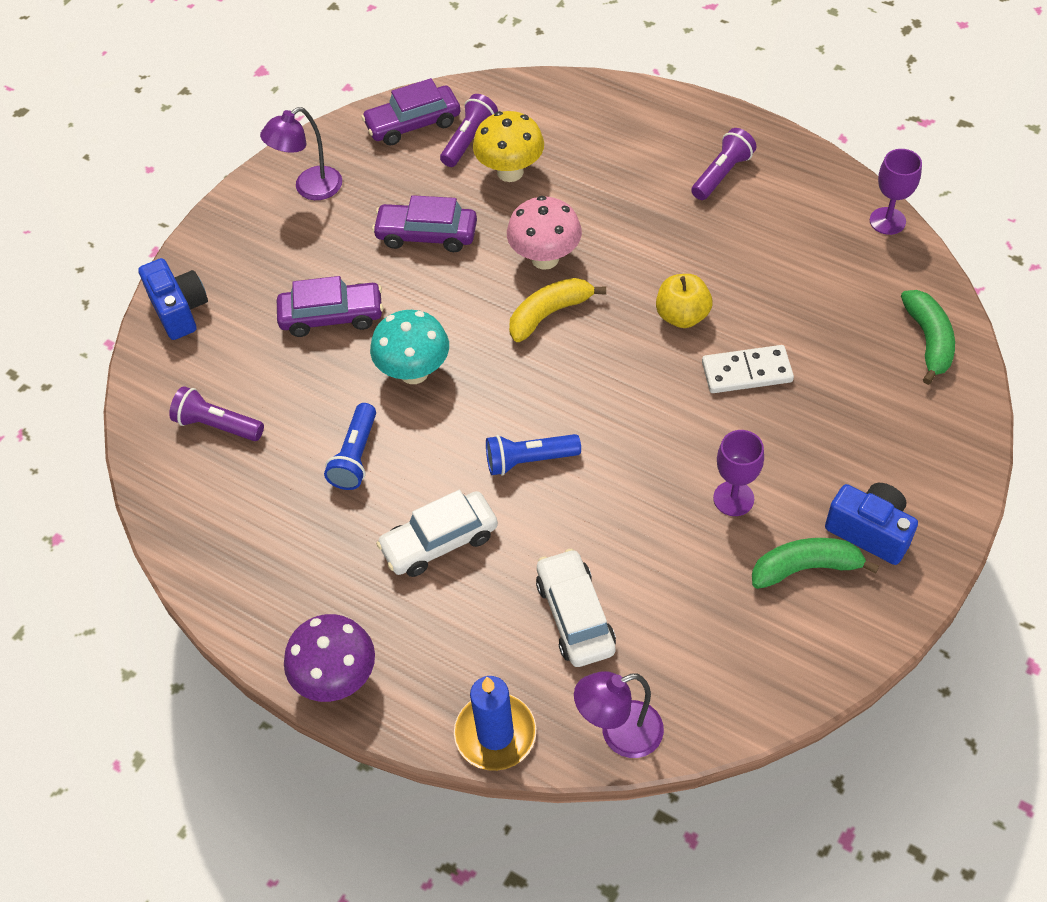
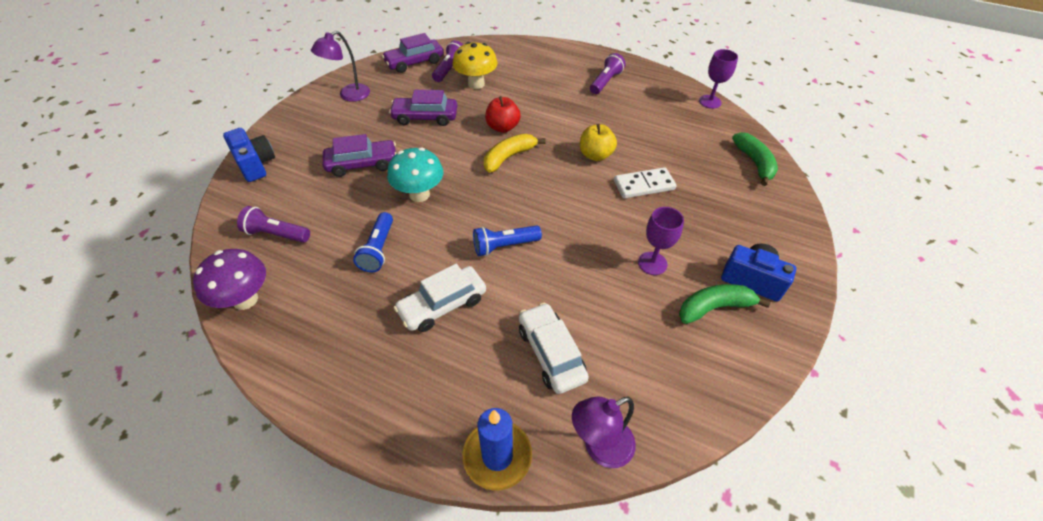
camera: 10 degrees left, 5 degrees down
(336, 678) = (362, 418): purple mushroom -> purple mushroom (245, 299)
(545, 258) = (502, 127): pink mushroom -> red apple

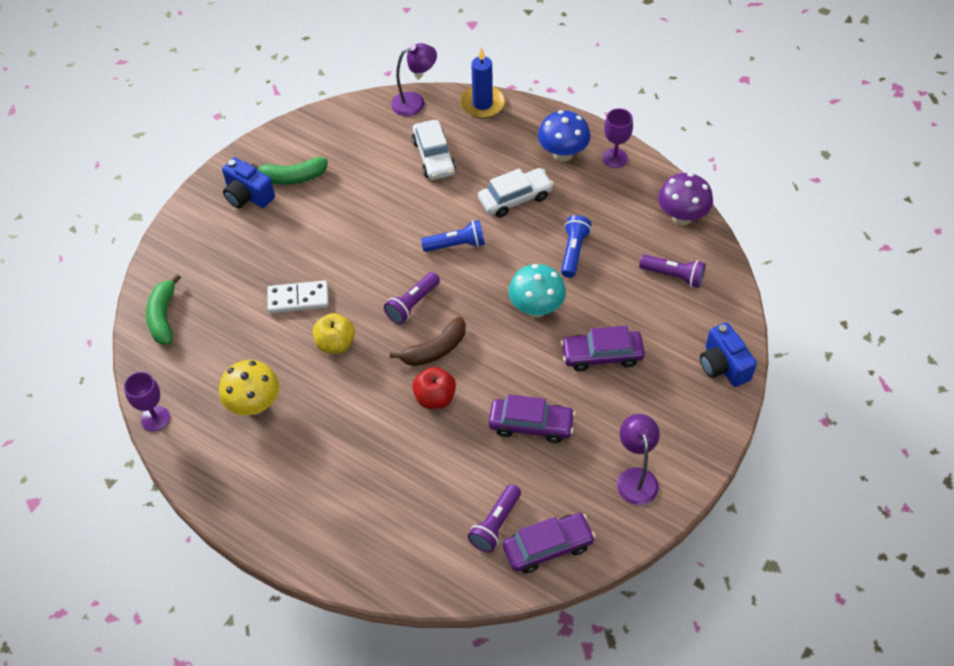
camera: 170 degrees left, 5 degrees up
(349, 95) = (635, 477): purple lamp -> purple lamp turned 60 degrees counterclockwise
(380, 375) = (563, 154): none -> blue mushroom
(476, 84) = (459, 486): yellow mushroom -> yellow mushroom (254, 405)
(509, 157) = (435, 350): yellow banana -> brown banana
(605, 82) = (277, 473): purple flashlight -> purple flashlight (412, 304)
(652, 263) = (327, 217): purple goblet -> purple goblet (615, 158)

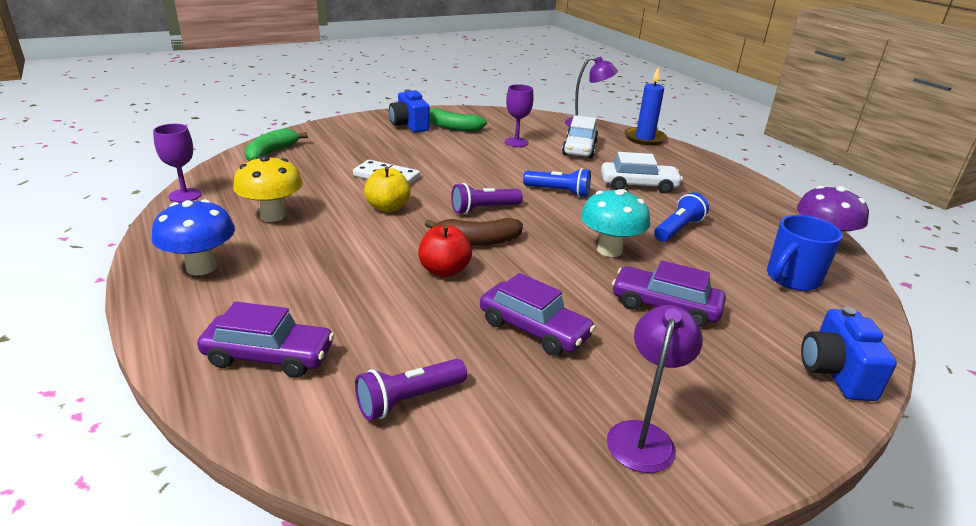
camera: 25 degrees right, 25 degrees down
(548, 547) = (457, 457): purple car -> purple car (269, 356)
(563, 154) = (704, 177): blue mushroom -> blue mushroom (201, 267)
(615, 158) = (758, 192): purple goblet -> purple goblet (516, 142)
(673, 276) = (792, 279): purple flashlight -> blue mug

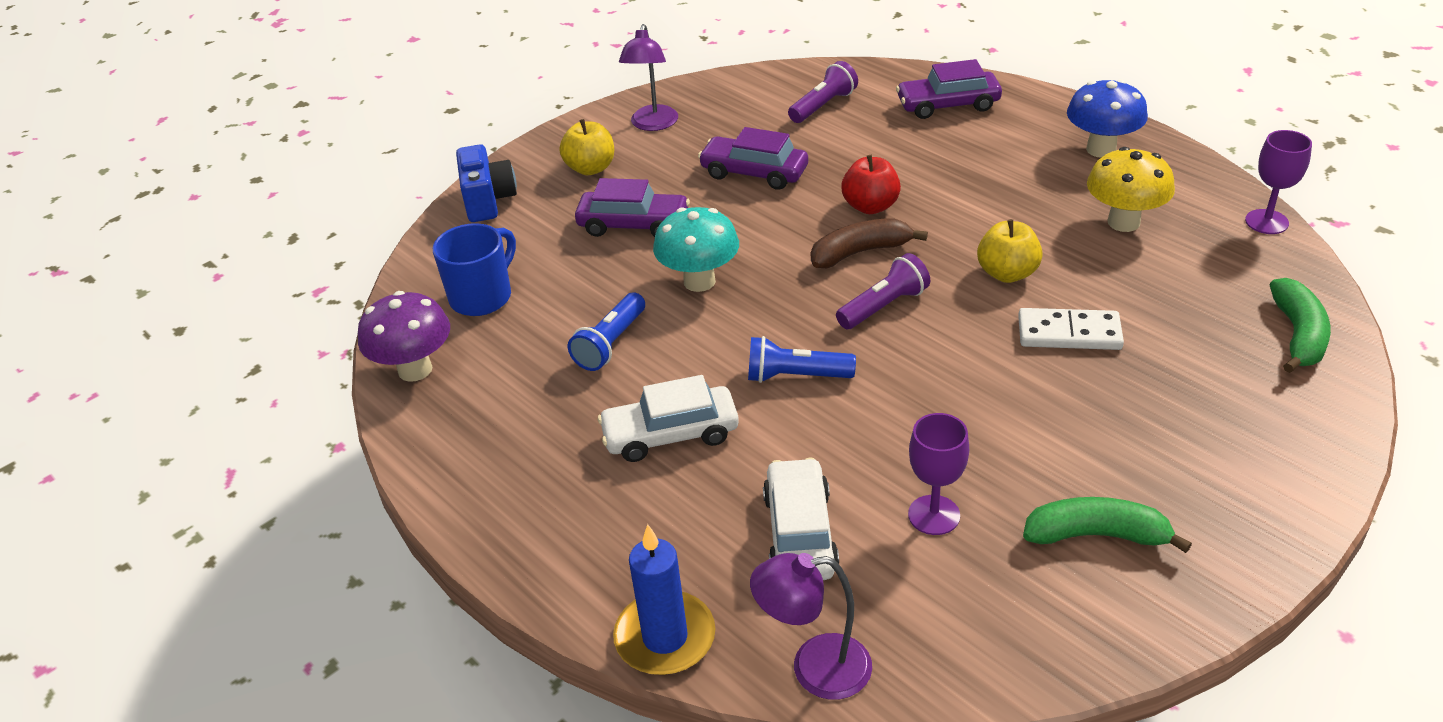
camera: 170 degrees right, 10 degrees up
(409, 125) = (1188, 511): blue camera -> none
(721, 385) = (590, 168): none -> yellow apple

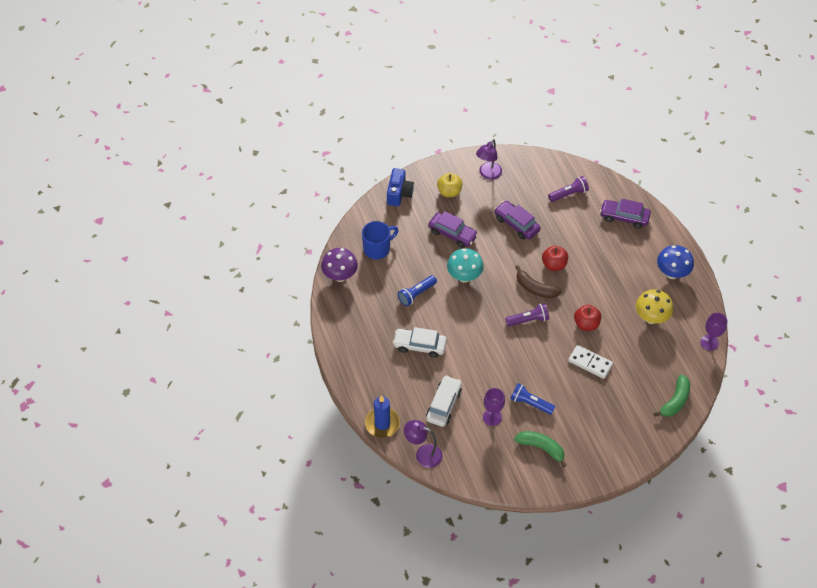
camera: 20 degrees right, 15 degrees up
(796, 376) = (477, 339): blue flashlight -> blue flashlight (530, 403)
(860, 252) = (535, 288): brown banana -> brown banana turned 150 degrees counterclockwise
(1007, 273) = (586, 324): yellow apple -> red apple

